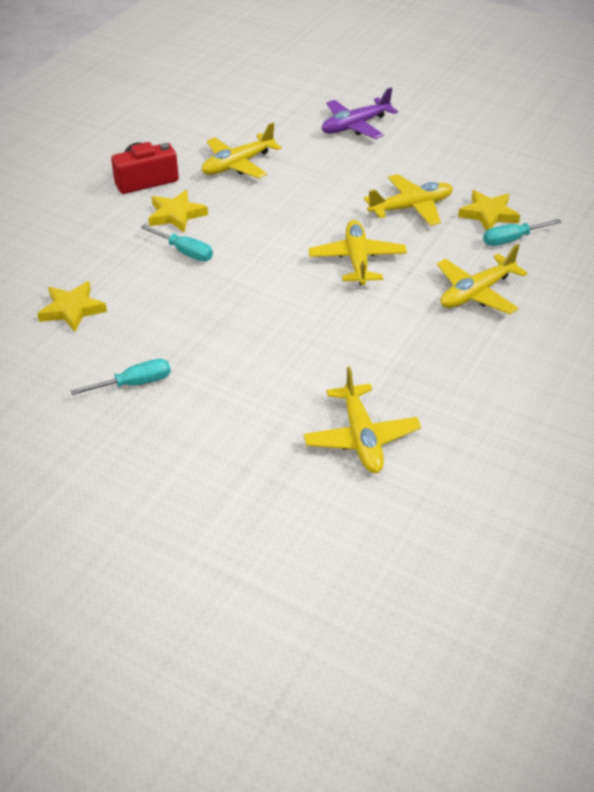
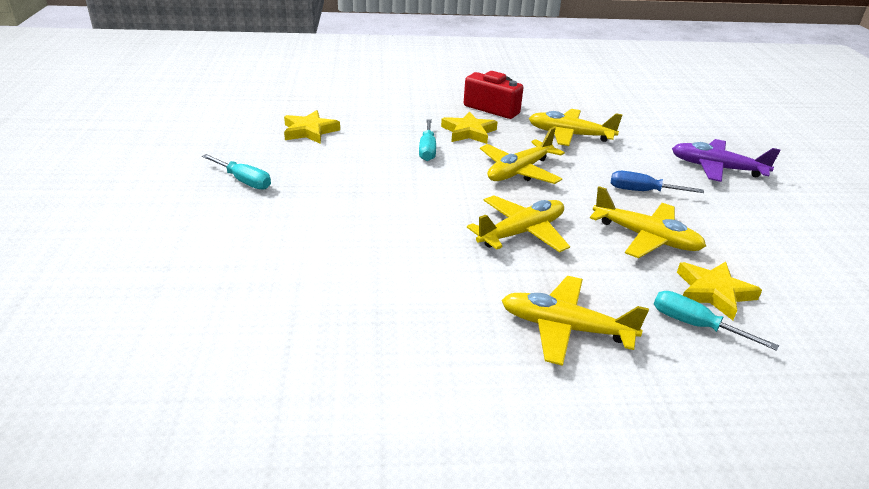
camera: 55 degrees right, 10 degrees down
(354, 176) = (643, 191): none -> blue screwdriver
(361, 438) = (254, 322): yellow plane -> yellow plane (519, 171)

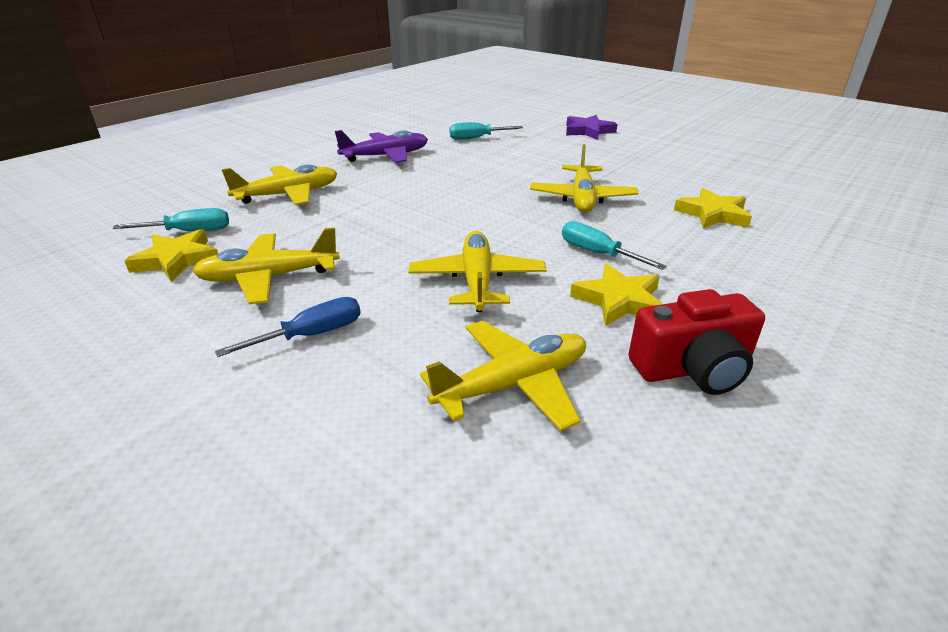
camera: 135 degrees right, 0 degrees up
(121, 237) = (588, 131): none -> purple star
(243, 181) = (626, 168): turquoise screwdriver -> turquoise screwdriver (477, 138)
(521, 232) = (387, 228): yellow plane -> yellow plane (582, 198)
(716, 168) = (209, 468): purple plane -> purple plane (386, 156)

